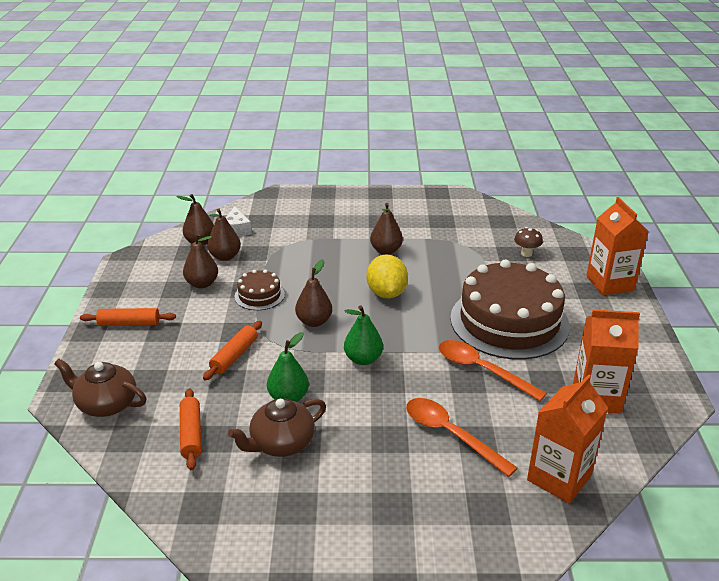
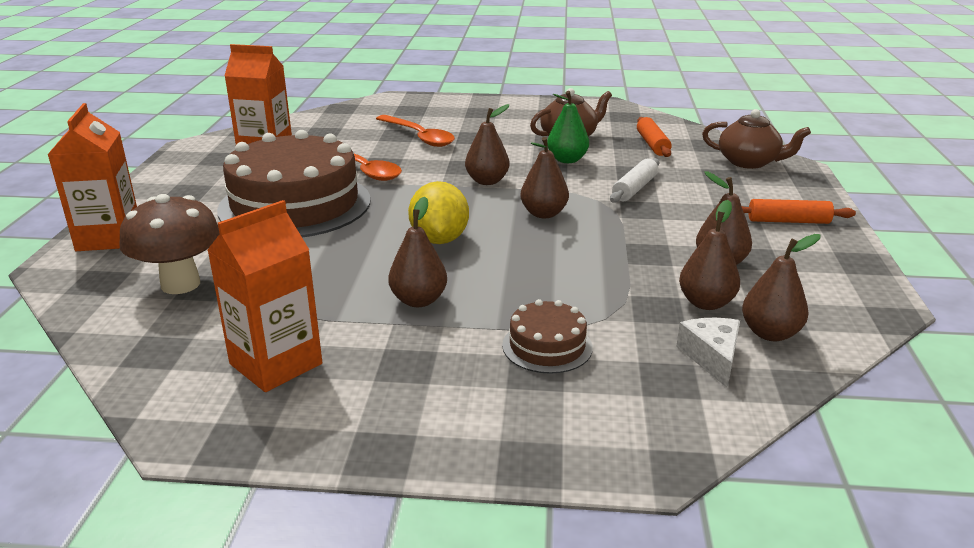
camera: 175 degrees left, 5 degrees down
(234, 356) = (634, 189): orange rolling pin -> white rolling pin
(259, 295) = (625, 244): brown cake -> brown cake (547, 346)
(363, 359) = (487, 181): green pear -> brown pear
(526, 253) = (180, 284): brown mushroom -> brown mushroom, size x1.93
(559, 478) = (346, 118): orange carton -> orange carton (276, 364)

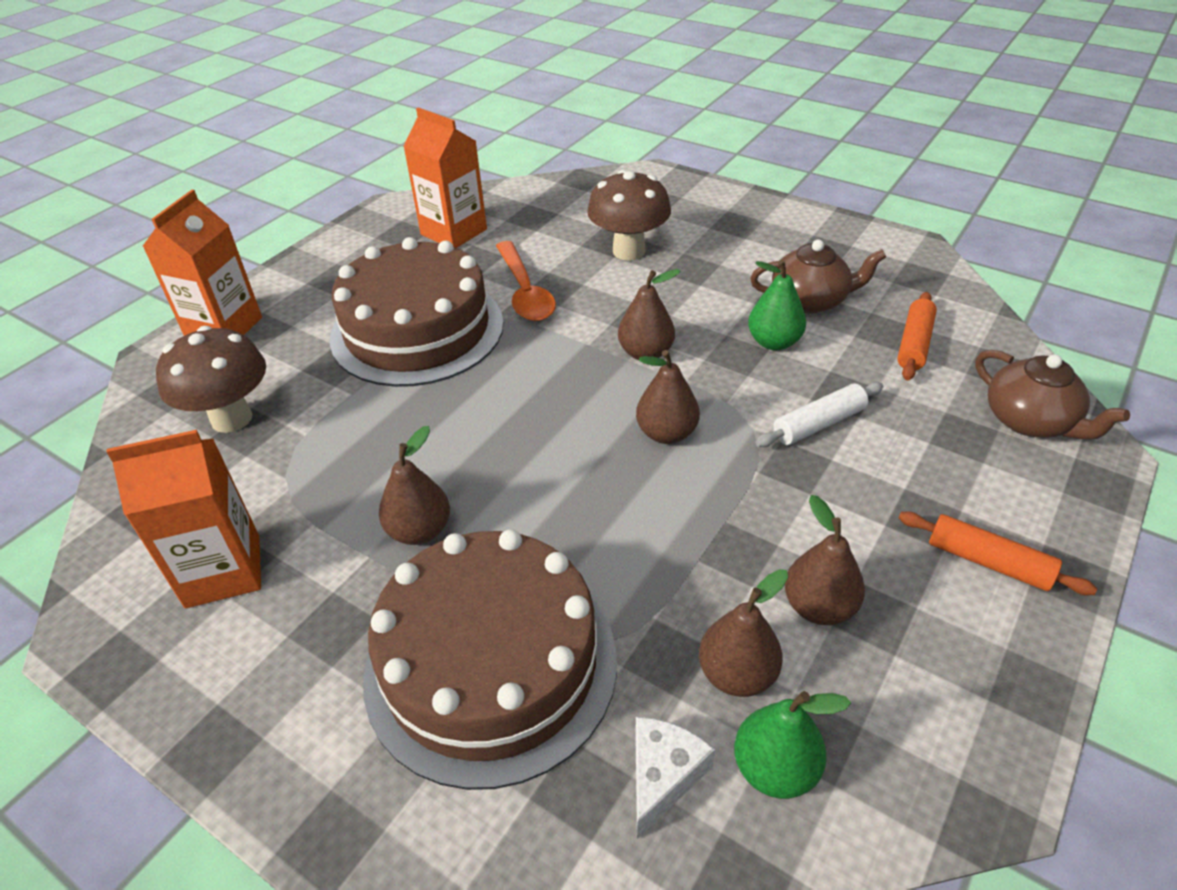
camera: 30 degrees right, 15 degrees up
(419, 137) = (629, 251): orange spoon -> brown mushroom
(439, 239) = (516, 438): yellow lemon -> none
(547, 346) = (491, 665): brown cake -> brown cake, size x2.25
(770, 333) = (775, 768): brown pear -> green pear

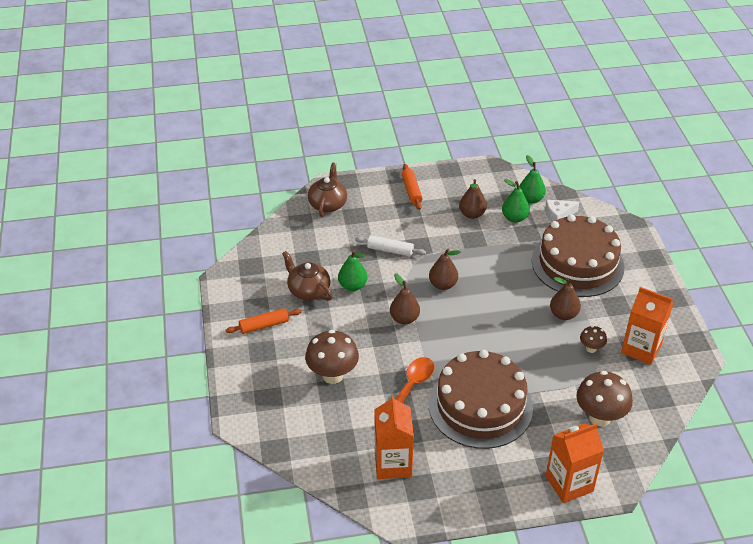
camera: 135 degrees left, 0 degrees up
(320, 506) = (591, 348): none -> brown mushroom
(737, 674) = (514, 218): brown pear -> green pear
(914, 344) = (309, 248): orange rolling pin -> orange rolling pin (264, 325)

